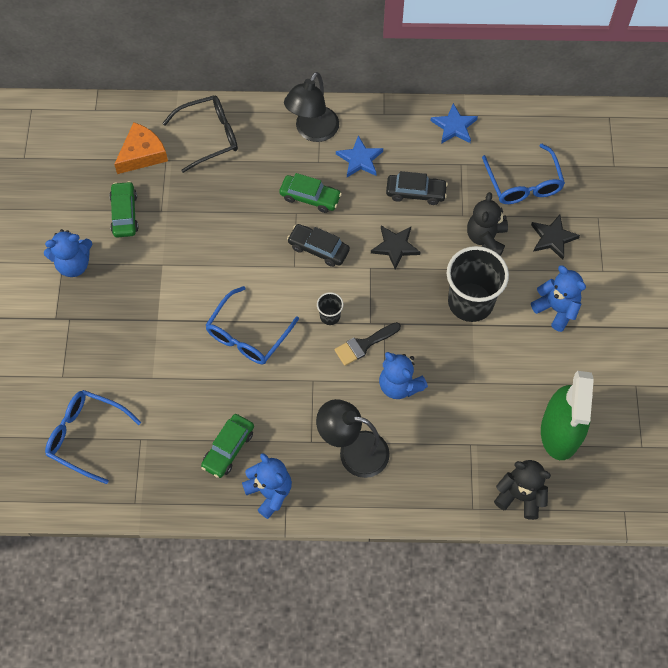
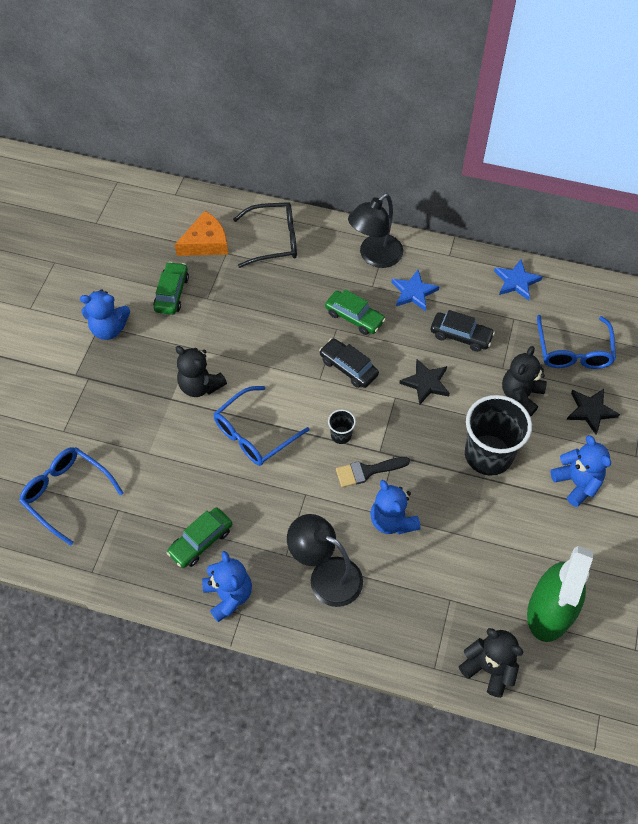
camera: 15 degrees right, 5 degrees down
(181, 300) = (200, 385): none -> black teddy bear

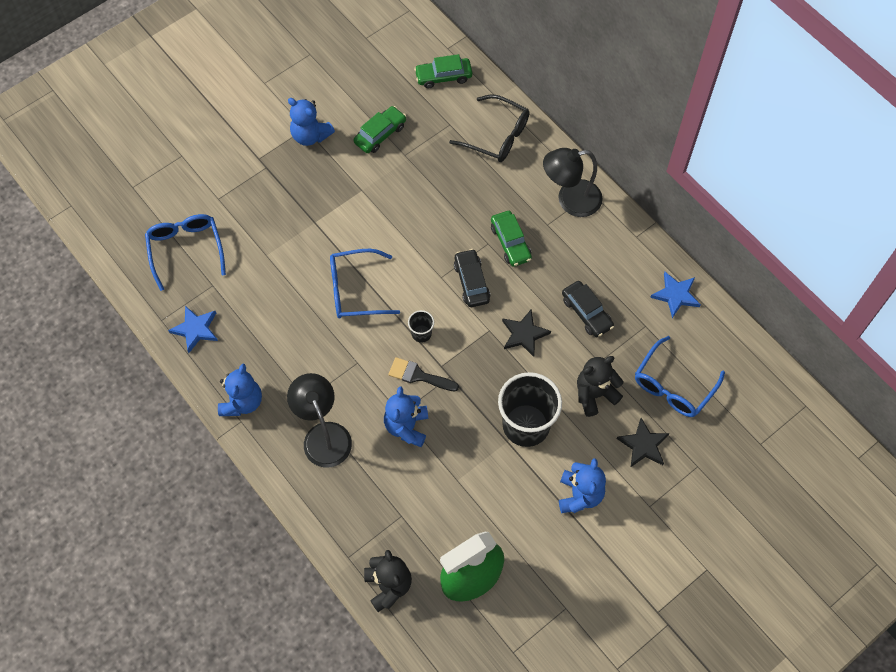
camera: 35 degrees right, 5 degrees up
(200, 385) = (344, 225): black teddy bear -> none
(201, 541) = (253, 348): green car -> green car (443, 76)
(206, 243) = (440, 106): orange cheese -> none
(413, 292) = (578, 251): blue star -> blue star (195, 329)

